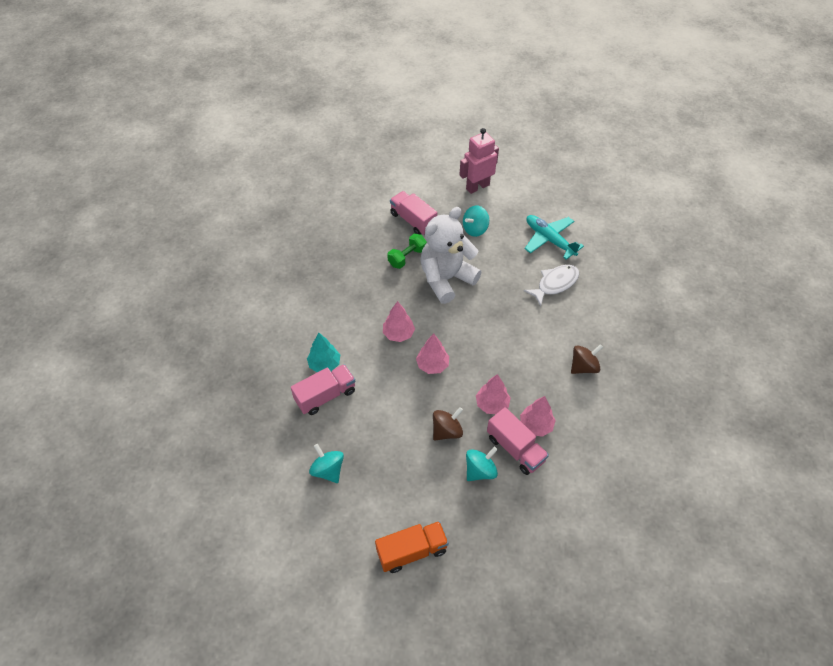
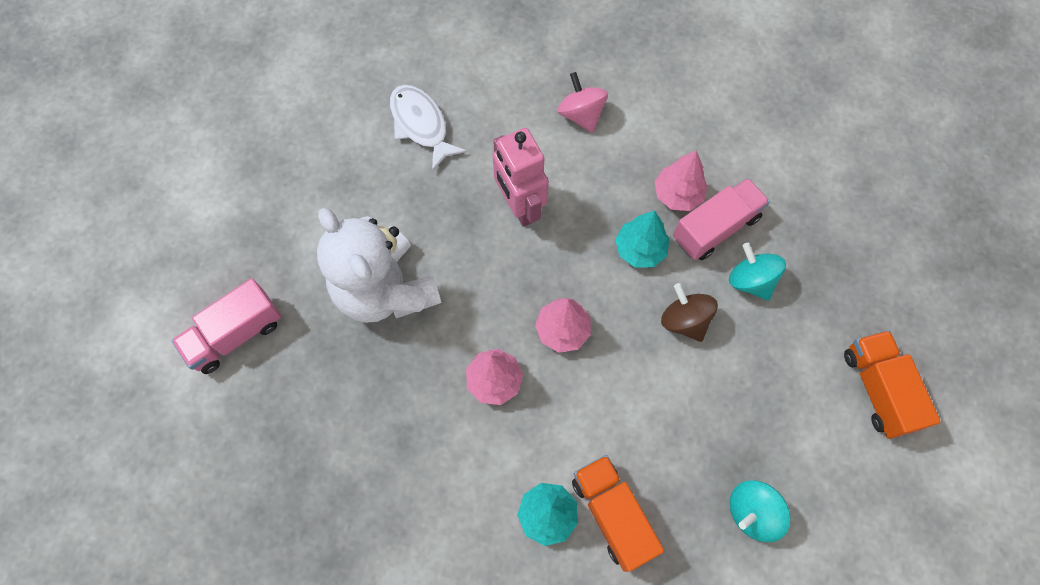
camera: 85 degrees left, 15 degrees up
(325, 396) = (612, 514): pink truck -> orange truck
(407, 257) = (324, 352): green dumbbell -> none
(475, 229) = (279, 229): turquoise spinning top -> none
(477, 187) = (174, 212): pink robot -> pink robot (519, 206)
(492, 404) = (640, 249): pink tree -> turquoise tree
(549, 240) = (326, 117): turquoise plane -> none
(583, 367) = (581, 114): brown spinning top -> pink spinning top

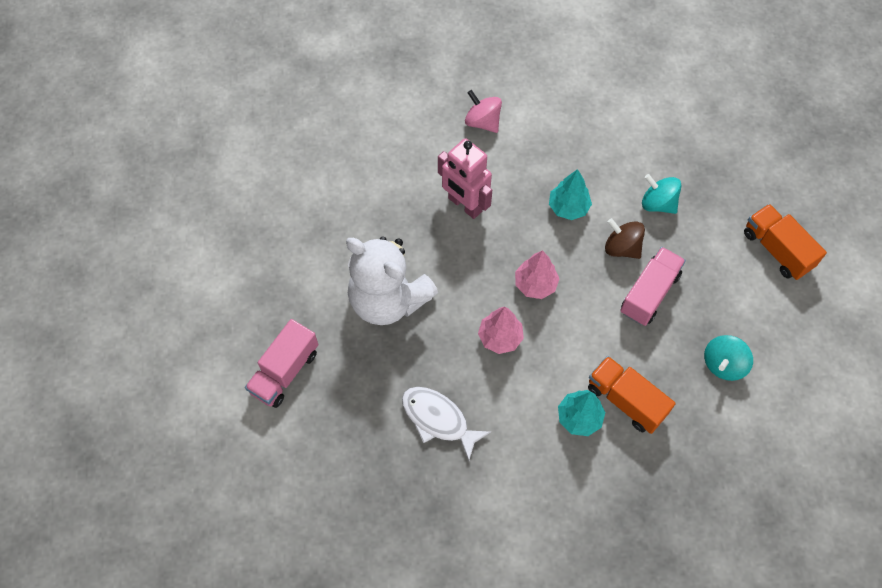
camera: 20 degrees left, 5 degrees down
(421, 125) = (361, 168): white fish -> white fish (438, 419)
(677, 195) = (580, 158): pink tree -> none
(715, 228) = (617, 174): pink truck -> pink truck (649, 293)

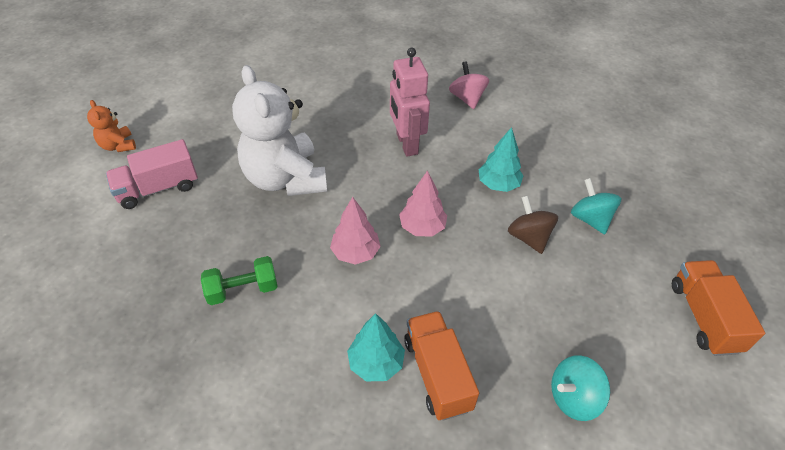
camera: 30 degrees right, 15 degrees down
(203, 350) = (118, 146): none -> orange teddy bear
(438, 419) = (243, 290): white fish -> green dumbbell
(649, 293) = (531, 288): pink truck -> none

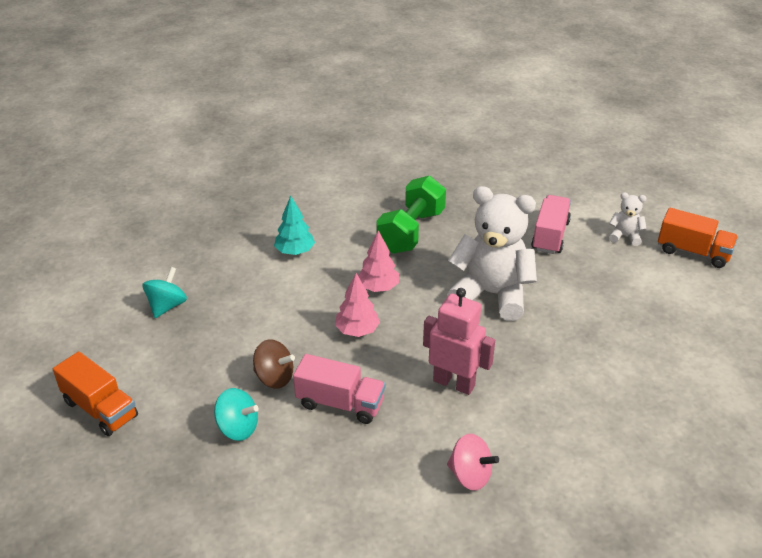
camera: 135 degrees right, 10 degrees down
(118, 146) = (624, 236): orange teddy bear -> white teddy bear
(243, 290) = (411, 231): green dumbbell -> green dumbbell, size x1.67
(437, 374) = (256, 268): orange truck -> orange truck (693, 252)
(498, 184) = (340, 403): turquoise tree -> pink truck

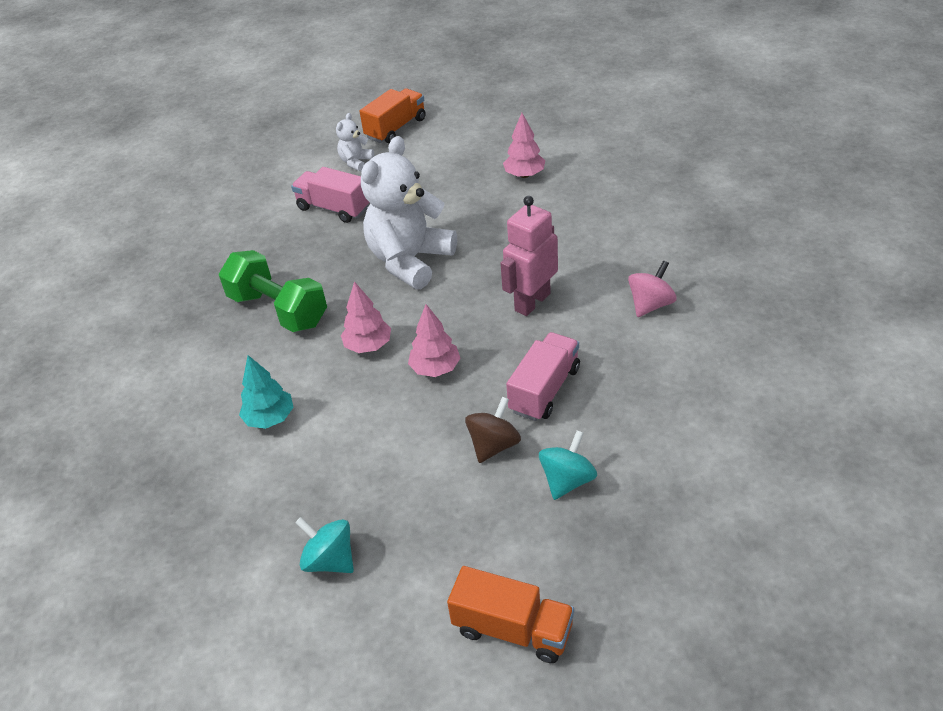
camera: 75 degrees left, 5 degrees up
(100, 409) = (512, 629): orange truck -> orange truck turned 60 degrees clockwise
(655, 356) = (524, 175): none -> pink tree

